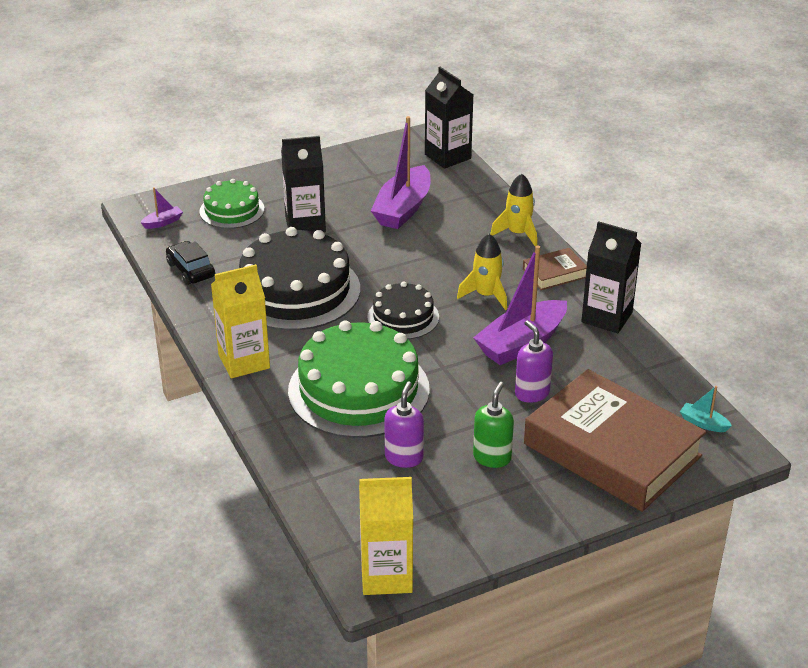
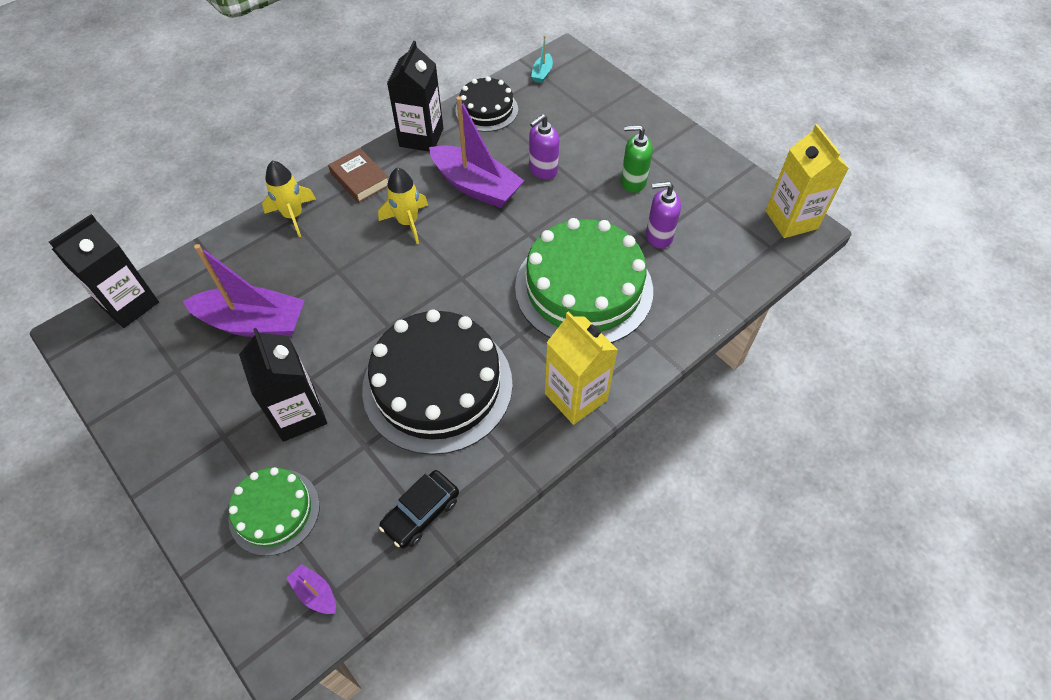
camera: 105 degrees left, 20 degrees up
(403, 317) = (460, 279): black cake -> black cake (486, 110)
(612, 450) = (593, 117): brown book -> none

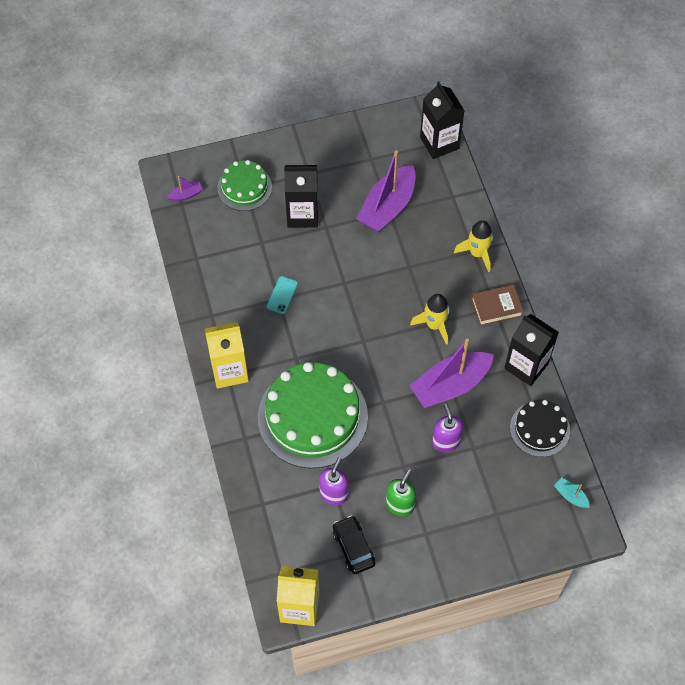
camera: 115 degrees right, 5 degrees up
(421, 513) = (202, 257): black car -> black car (353, 547)
(437, 385) = (282, 295): black cake -> turquoise phone

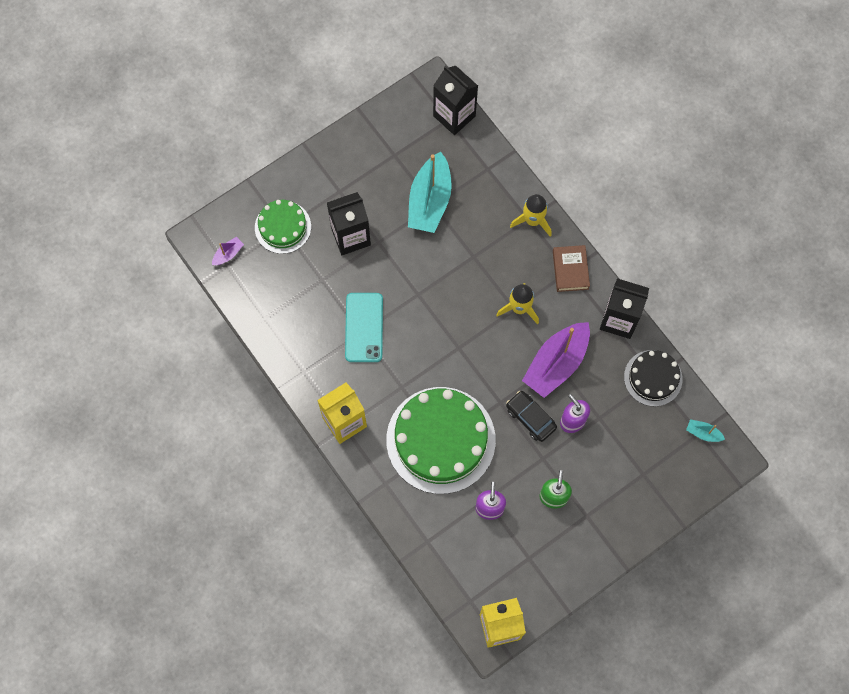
camera: 20 degrees left, 10 degrees up
(282, 295) = (364, 327): turquoise phone -> turquoise phone, size x1.77
(353, 547) = (527, 553): black car -> black car (530, 418)
(387, 207) = (429, 201): purple boat -> turquoise boat
(496, 307) = (570, 270): brown book -> brown book turned 60 degrees counterclockwise

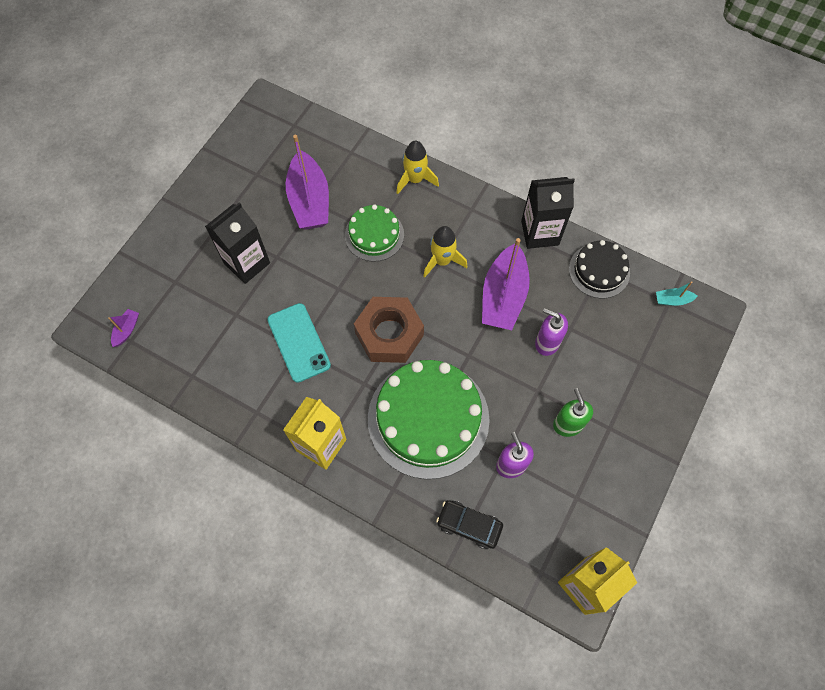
camera: 25 degrees left, 5 degrees down
(283, 227) = (173, 281): green cake -> green cake (374, 235)
(429, 201) = (309, 201): turquoise boat -> purple boat
(442, 354) = (389, 334): none -> brown nut
(454, 116) = (298, 120): black carton -> none
(530, 418) = (505, 357): black car -> black car (469, 525)
(570, 270) = (472, 208): brown book -> none

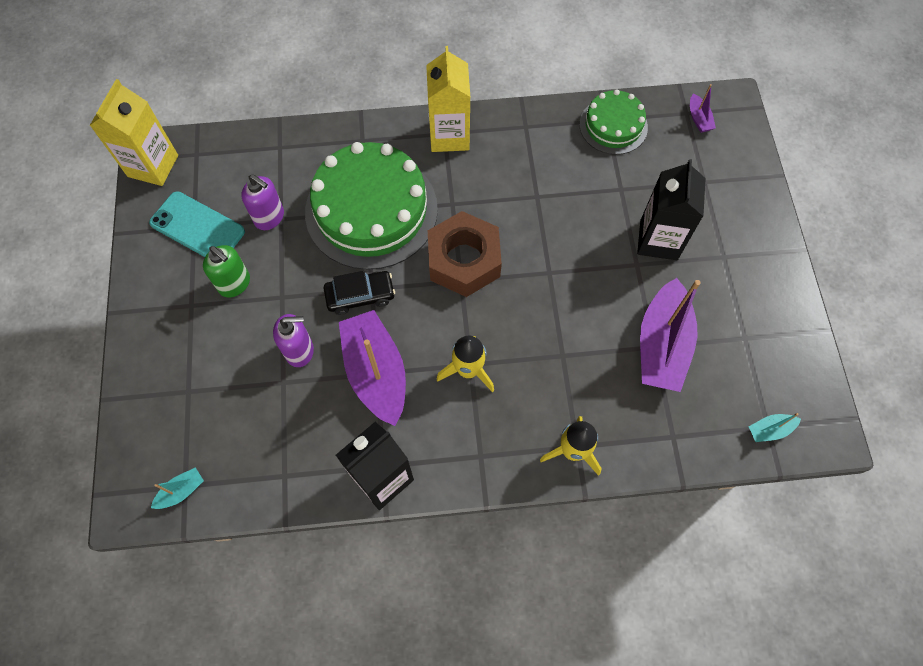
camera: 145 degrees right, 0 degrees up
(294, 123) = (770, 430): none -> turquoise boat
(298, 342) = (541, 201): turquoise phone -> turquoise phone (197, 227)
(309, 201) = (662, 345): purple boat -> purple boat turned 120 degrees counterclockwise
(374, 235) = (561, 352): green cake -> green cake (613, 126)
(469, 525) = (278, 151): black car -> black car (360, 296)
(599, 271) = (286, 473): black cake -> none

